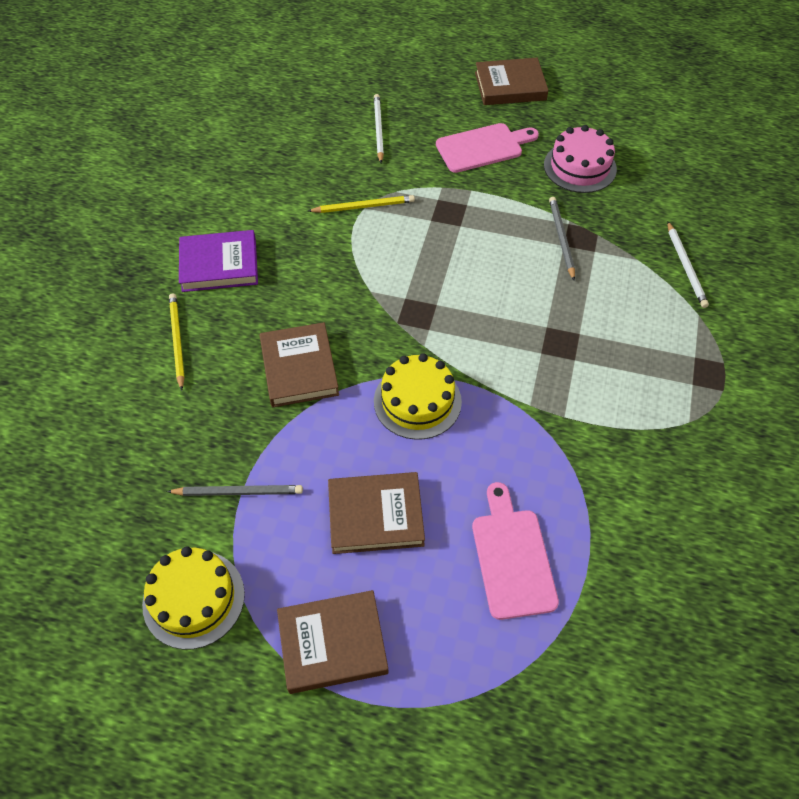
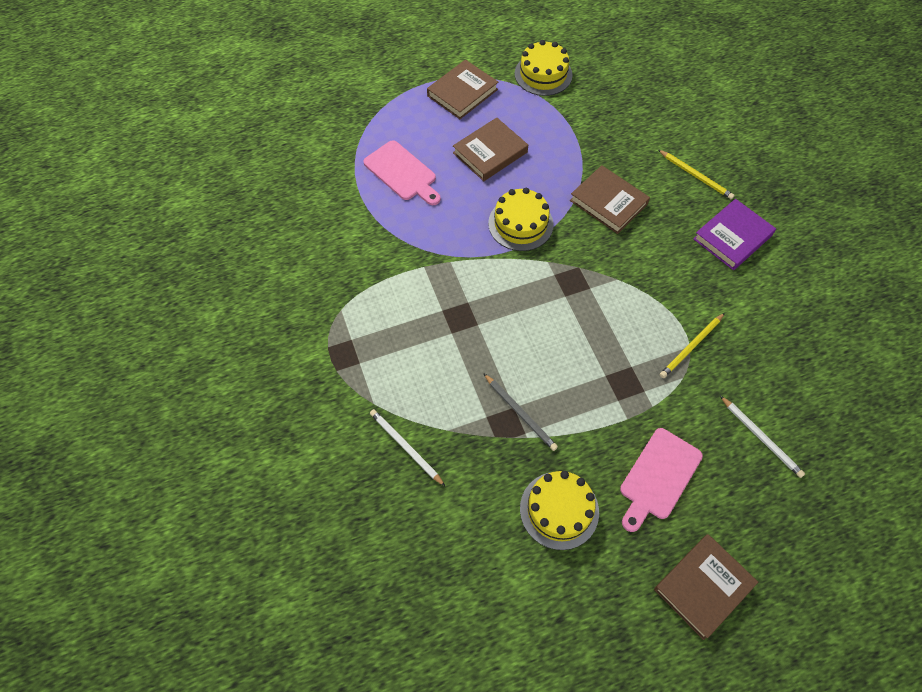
camera: 145 degrees right, 5 degrees up
(238, 492) = (571, 124): grey pencil -> none
(580, 167) = (559, 510): pink cake -> yellow cake

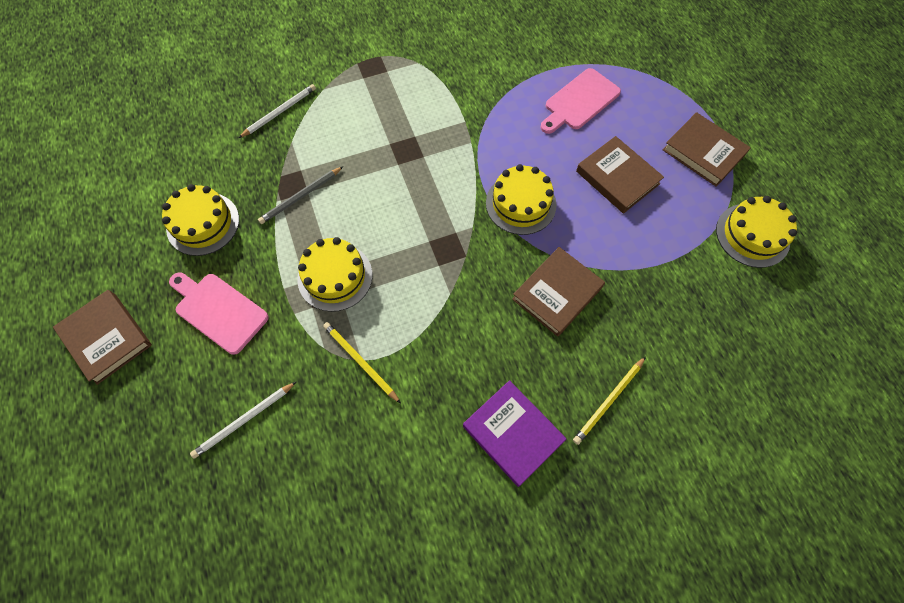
camera: 90 degrees right, 5 degrees up
(610, 373) = (335, 276): none -> yellow cake

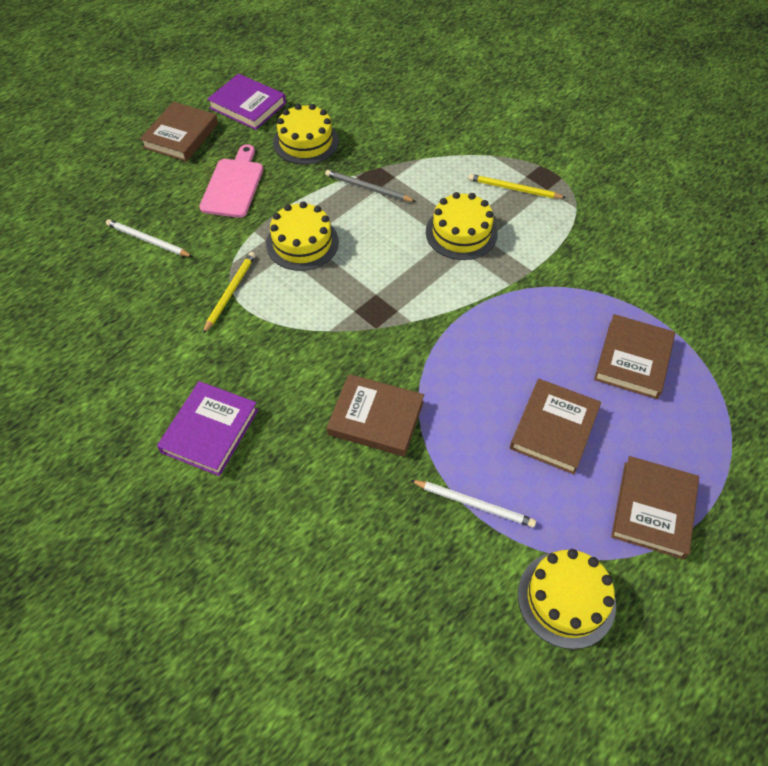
camera: 65 degrees right, 10 degrees down
(109, 256) = (248, 105): none -> purple book
(280, 112) = (446, 138): white pencil -> white pencil (474, 504)
(521, 204) = (463, 351): yellow cake -> yellow cake (461, 233)
(579, 101) = (633, 359): pink cutting board -> brown book
(608, 401) = (277, 503): yellow pencil -> yellow pencil (514, 189)

